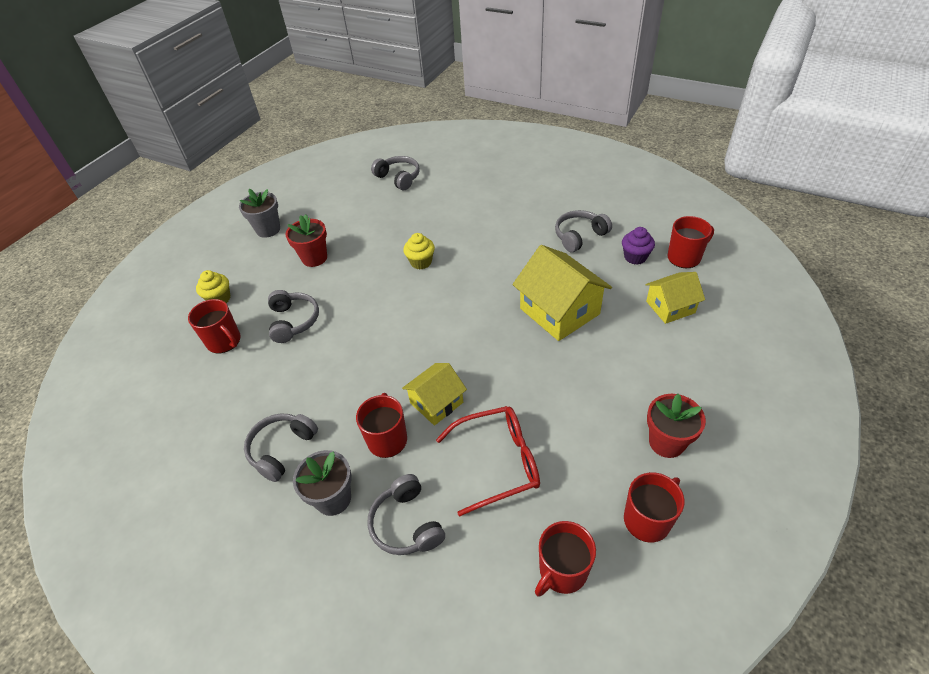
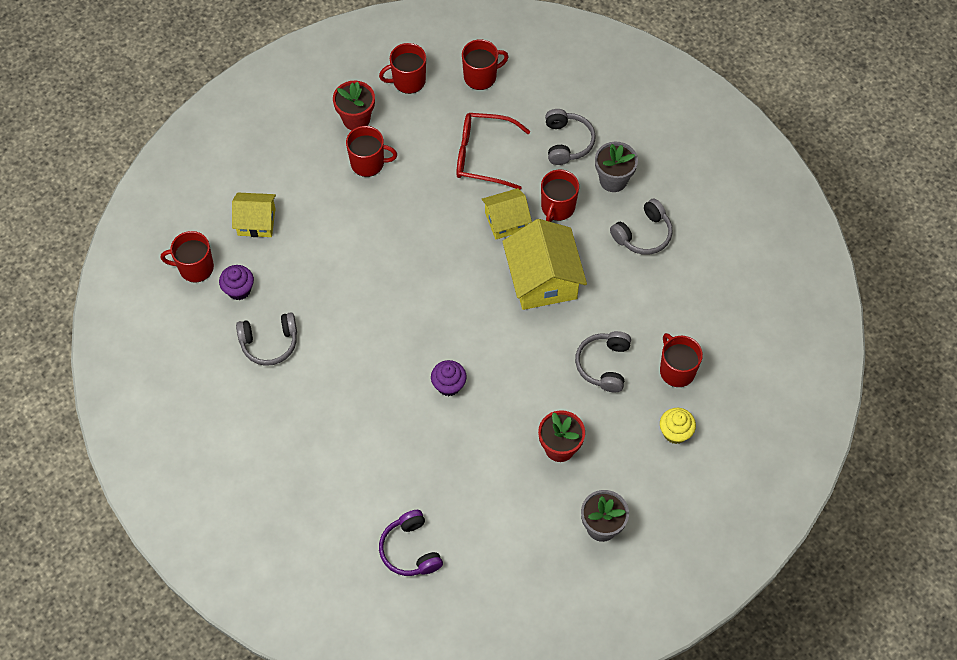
camera: 160 degrees left, 15 degrees up
(399, 178) = (410, 550): grey headphones -> purple headphones
(421, 262) = (449, 385): yellow cupcake -> purple cupcake
(559, 311) = (353, 261): yellow house -> yellow house (543, 279)
(615, 400) = (368, 163): none -> red mug

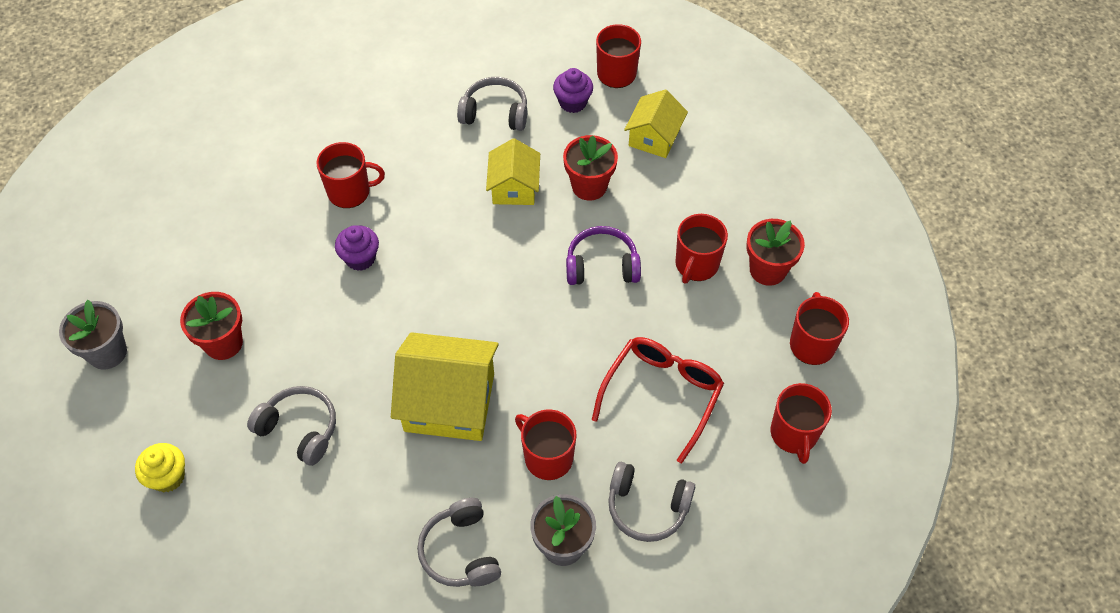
camera: 110 degrees right, 5 degrees down
(269, 343) = (495, 113): grey headphones -> grey headphones turned 90 degrees clockwise
(321, 252) = (589, 186): none -> red flower pot
(410, 550) = (196, 169): purple headphones -> purple headphones (602, 265)
(506, 221) = (552, 389): yellow house -> yellow house (514, 187)
(676, 370) = (246, 513): red mug -> red mug (350, 192)

